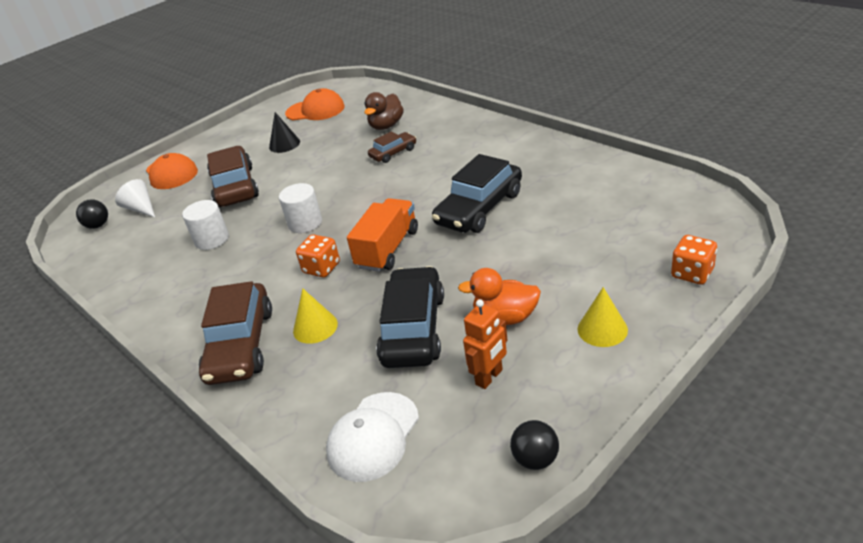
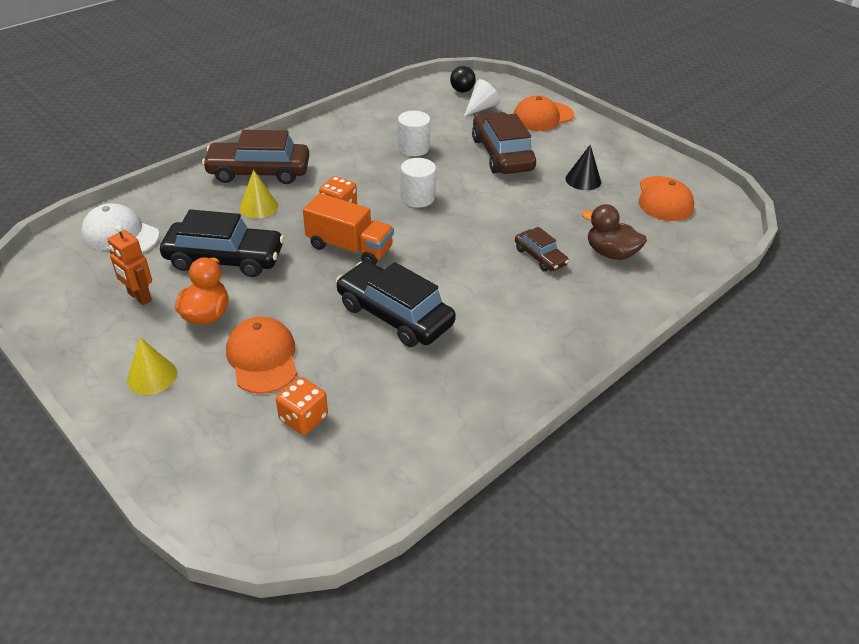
camera: 85 degrees right, 5 degrees up
(235, 187) = (502, 154): brown car -> brown car turned 90 degrees counterclockwise
(535, 459) = (41, 312): black ball -> none
(554, 267) = (262, 358): none -> orange cap
(692, 273) = (193, 467): orange dice -> orange dice (303, 418)

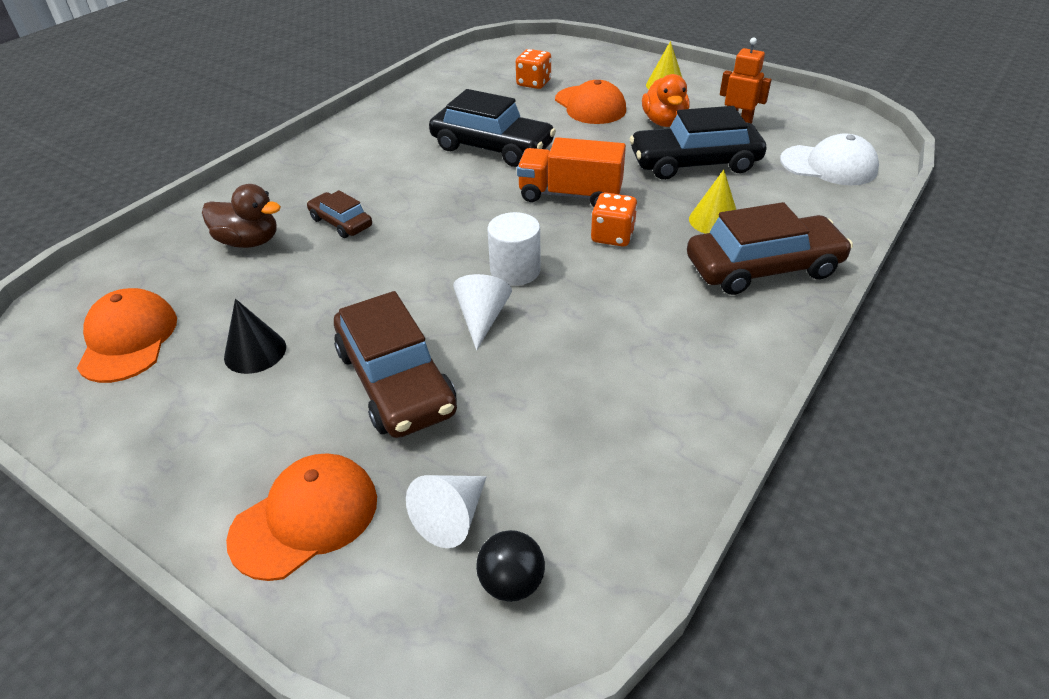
camera: 170 degrees right, 0 degrees up
(413, 148) = (557, 362): white cylinder -> none
(447, 174) = (482, 318): none -> white cone

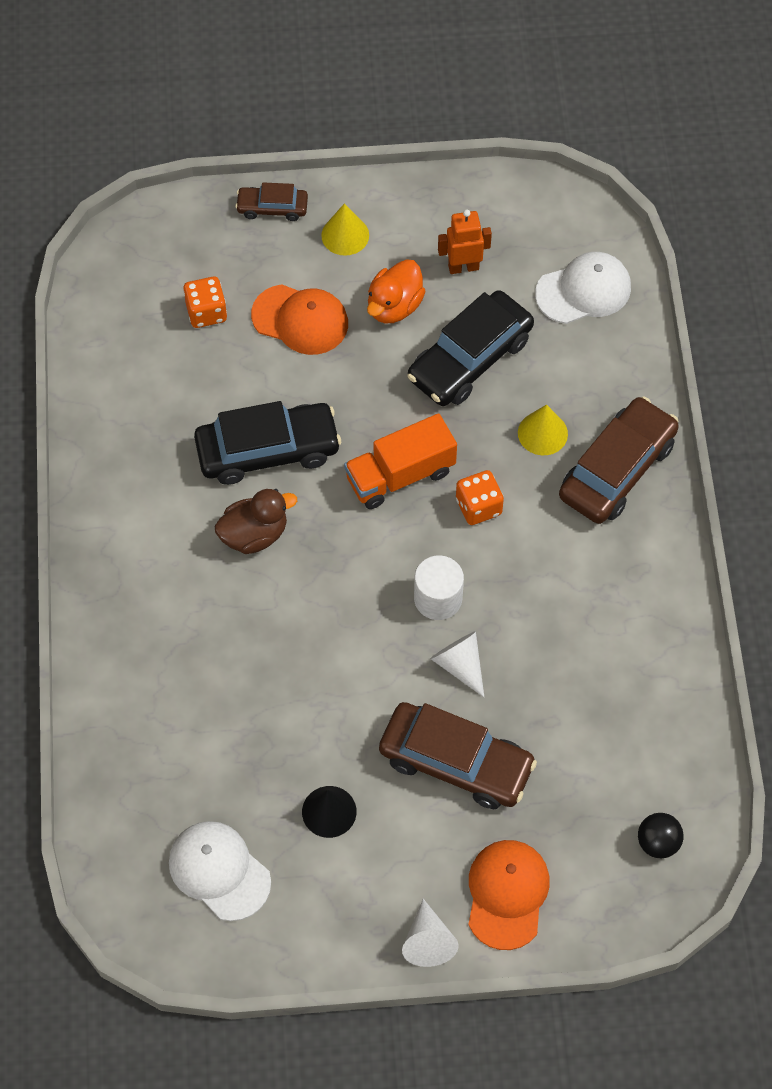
camera: 40 degrees left, 20 degrees up
(128, 339) = (219, 871): orange cap -> white cap
(249, 241) = (185, 717): brown duck -> brown duck (254, 534)
(341, 222) = (239, 642): brown car -> brown car (272, 208)
(452, 517) = (590, 830): white cone -> white cone (428, 941)
(664, 122) = (394, 306): orange duck -> orange duck turned 75 degrees clockwise

